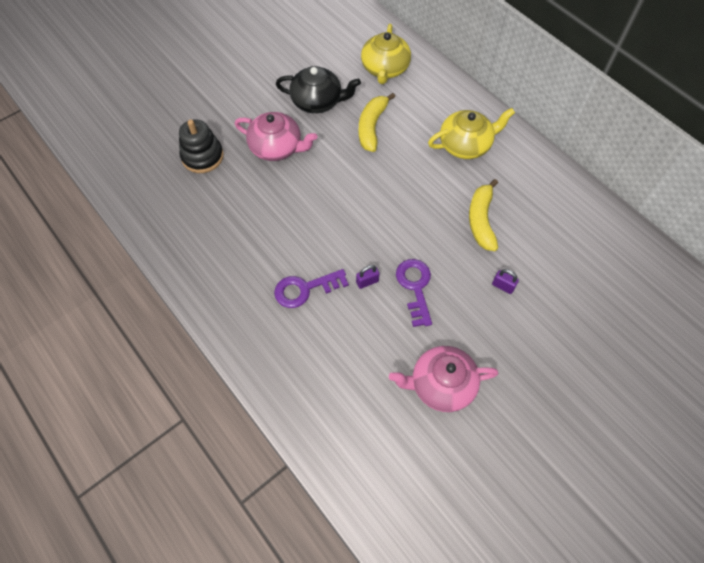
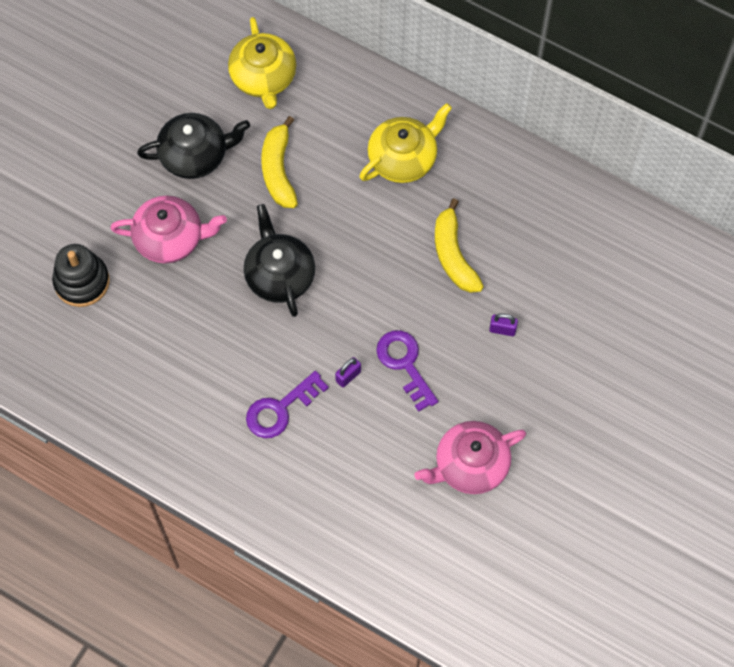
camera: 20 degrees left, 5 degrees up
(344, 194) = (279, 275): none -> black teapot

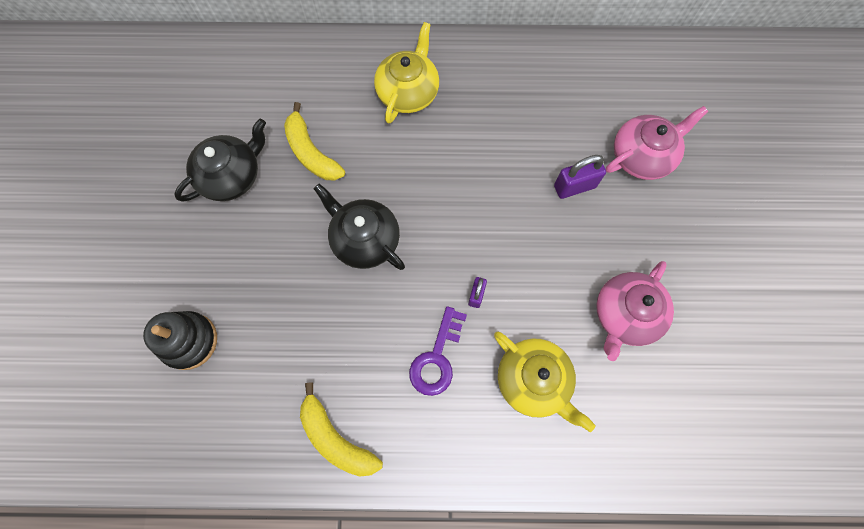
camera: 30 degrees left, 5 degrees up
(170, 238) = (250, 258): pink teapot -> pink teapot (642, 156)
(263, 77) = (254, 85): yellow teapot -> yellow teapot (533, 381)
(405, 364) = (516, 258): purple key -> none
(453, 255) = (497, 147): yellow banana -> yellow banana (336, 438)
(502, 329) = (574, 186): purple padlock -> purple padlock, size x1.69

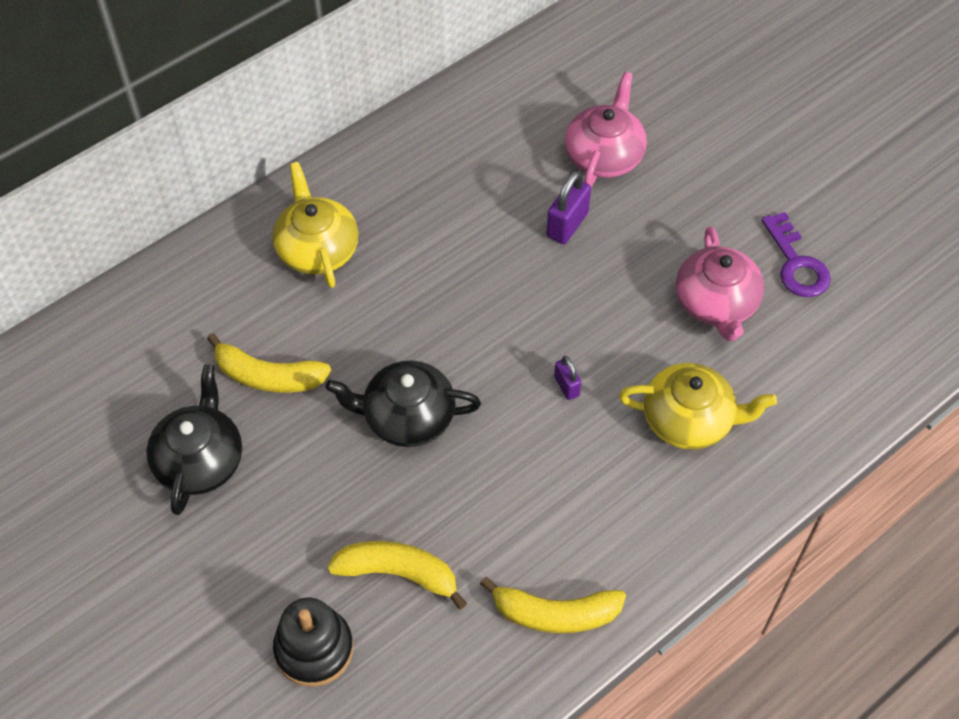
camera: 40 degrees left, 15 degrees down
(273, 334) = (398, 573): none -> yellow banana
(437, 358) = (582, 468): purple key -> purple key (796, 263)

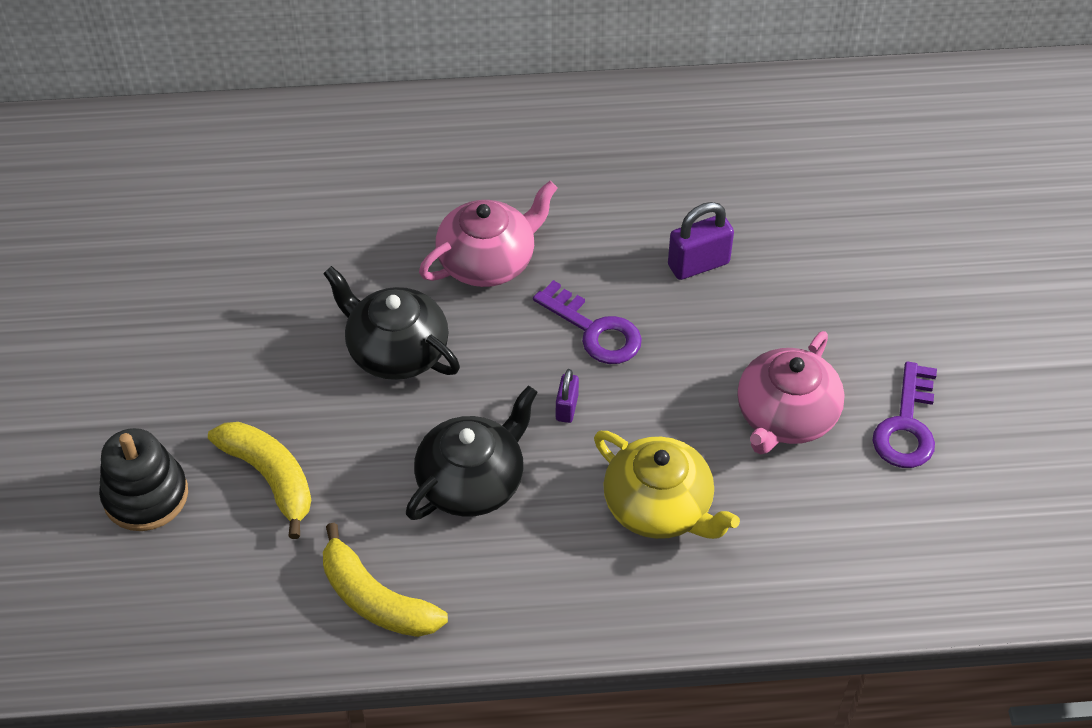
camera: 35 degrees right, 5 degrees down
(200, 460) = (191, 285): black teapot -> black teapot (472, 481)
(268, 376) = (307, 248): yellow banana -> none
(317, 249) = (444, 163): yellow teapot -> none
(537, 316) = (594, 330): none -> purple key
(604, 155) = (793, 220): pink teapot -> pink teapot (488, 261)

